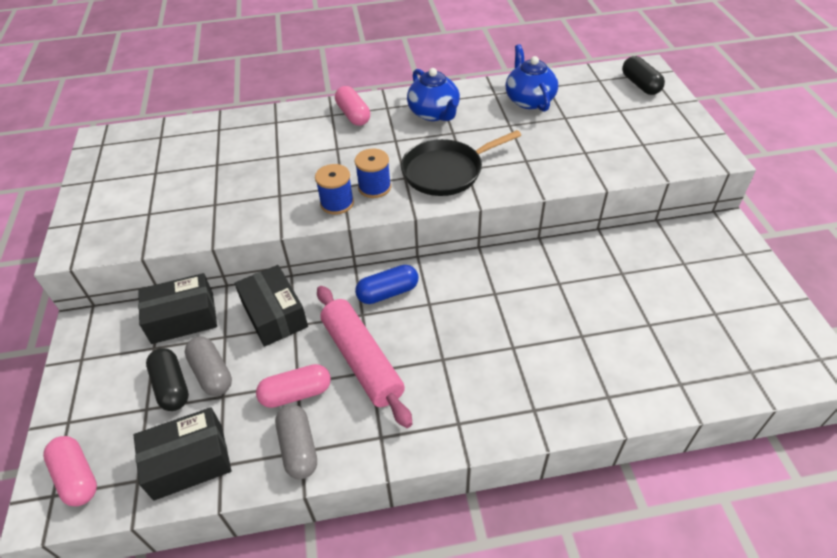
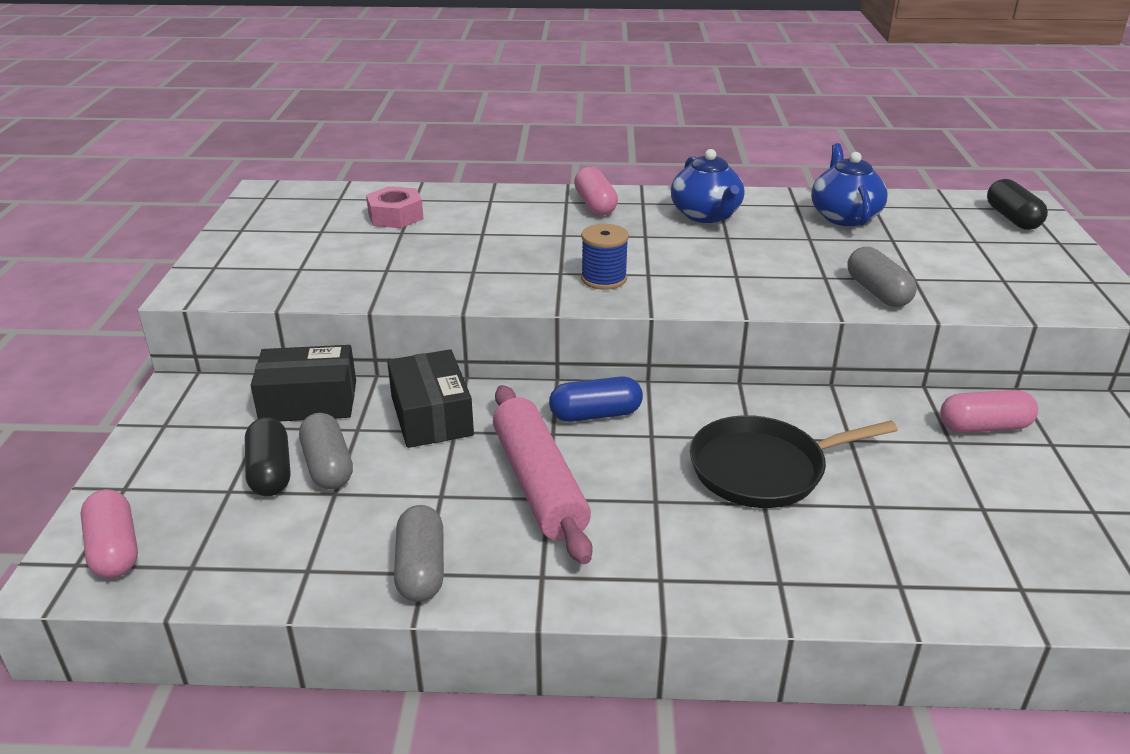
camera: 10 degrees right, 15 degrees down
(189, 461) = (266, 558): black box -> none
(208, 149) = (395, 216): none -> pink nut
(296, 393) = (436, 506): pink capsule -> pink capsule (984, 427)
(337, 203) = (548, 288): blue spool -> none
(446, 171) = (707, 275): black pan -> black pan (763, 469)
(563, 169) = (877, 292): none -> grey capsule

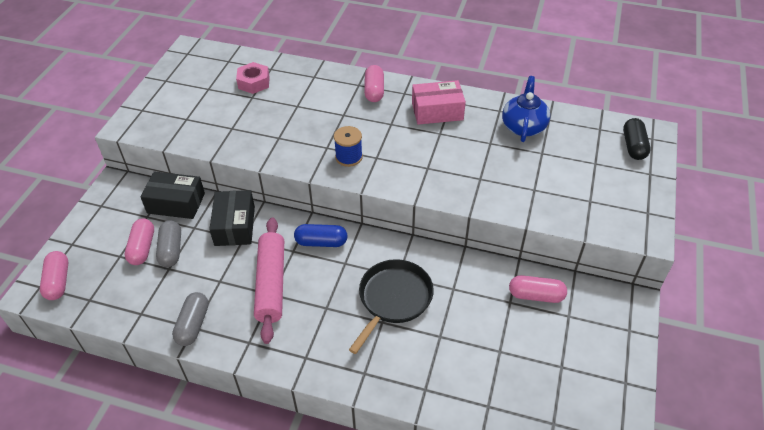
camera: 15 degrees right, 15 degrees up
(270, 472) = (142, 248): black capsule -> pink capsule
(706, 215) = (437, 111): blue teapot -> pink box
(763, 469) = (393, 299): black pan -> black pan turned 120 degrees clockwise
(877, 292) = (504, 197): grey capsule -> none

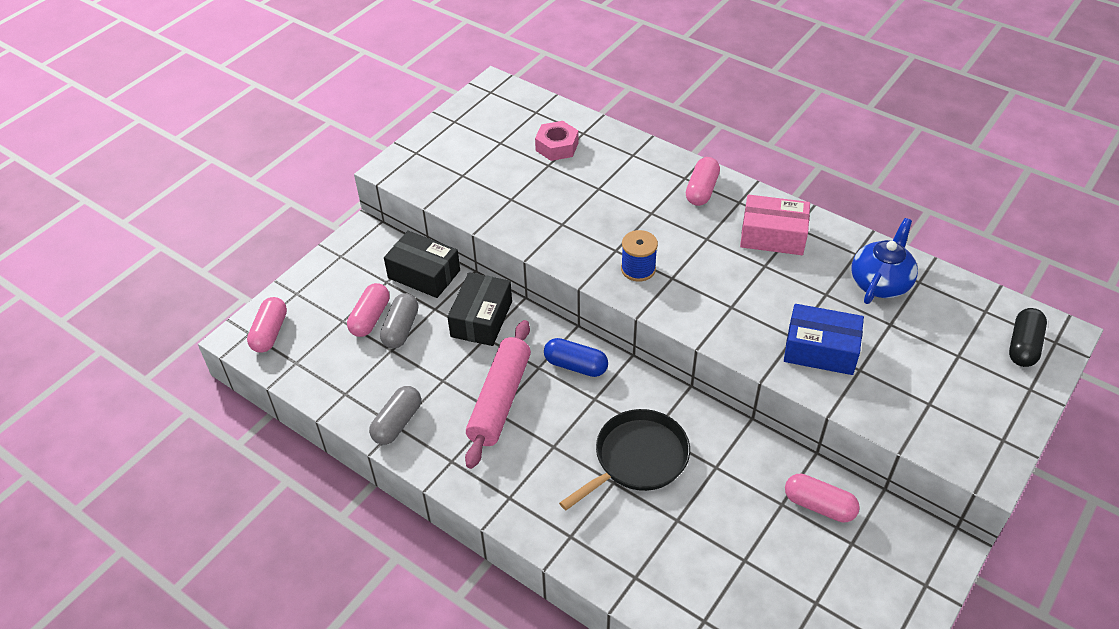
camera: 20 degrees right, 0 degrees up
(502, 183) = (820, 350): none -> blue box

